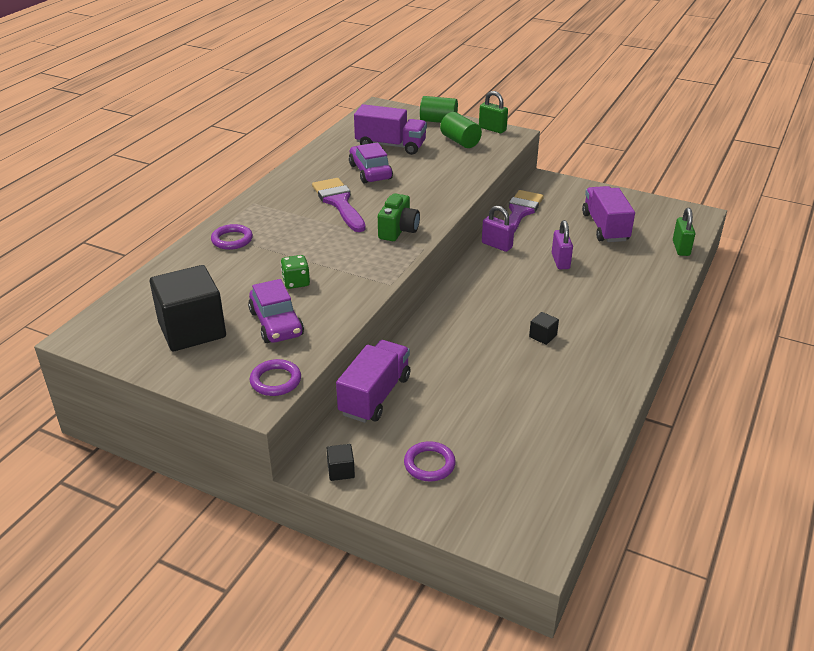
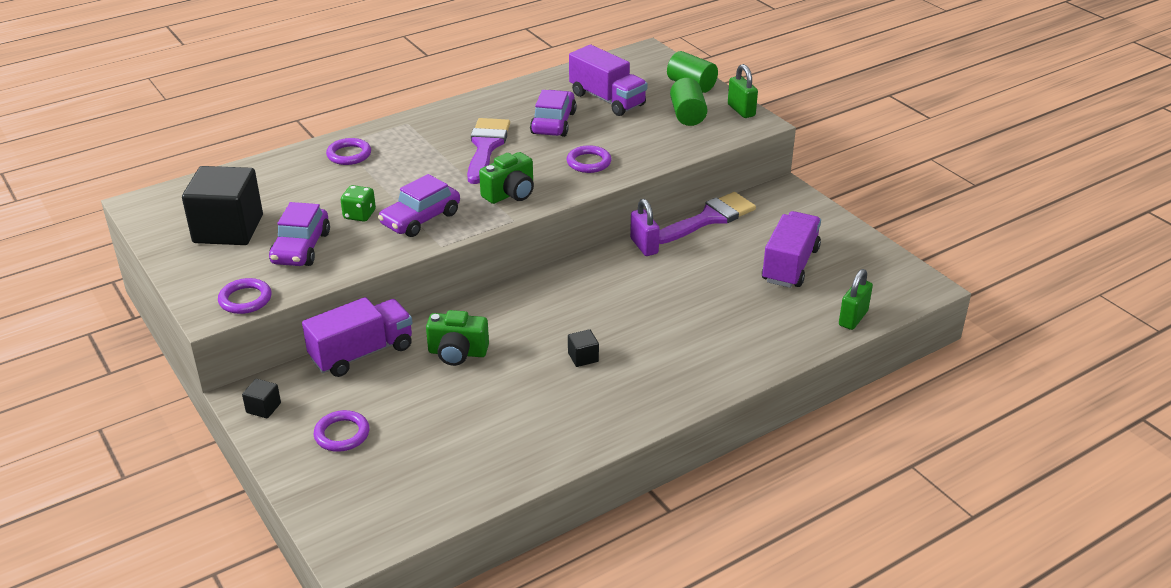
camera: 30 degrees right, 0 degrees up
(350, 270) = (420, 219): none -> purple car
(429, 192) = (588, 162): none -> purple ring
(449, 367) = (457, 353): none -> green camera
(560, 261) = (693, 286): purple padlock -> none

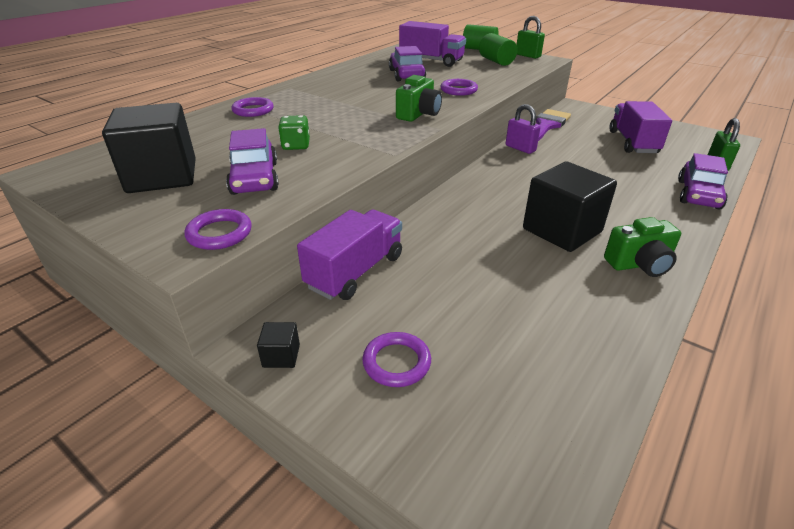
camera: 20 degrees left, 0 degrees up
(420, 219) = (357, 140): purple car -> purple car (698, 194)
(457, 353) = (449, 251): green camera -> green camera (639, 264)
(486, 147) = (368, 92): purple brush -> none
(583, 357) = (562, 230): black cube -> black cube, size x2.44

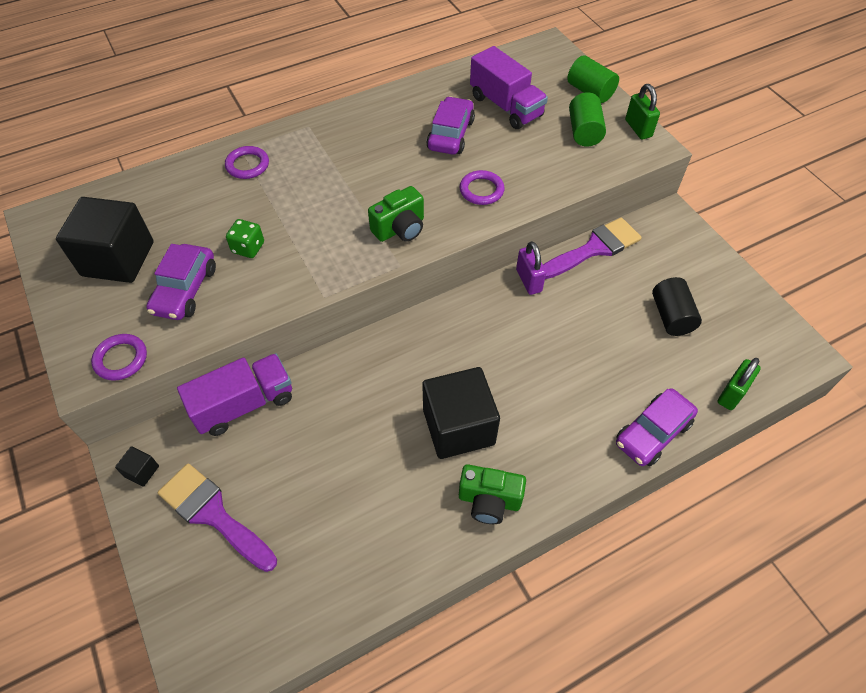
camera: 25 degrees right, 20 degrees up
(396, 362) = (213, 514): purple ring -> purple brush
(632, 142) = (671, 316): purple truck -> black cylinder

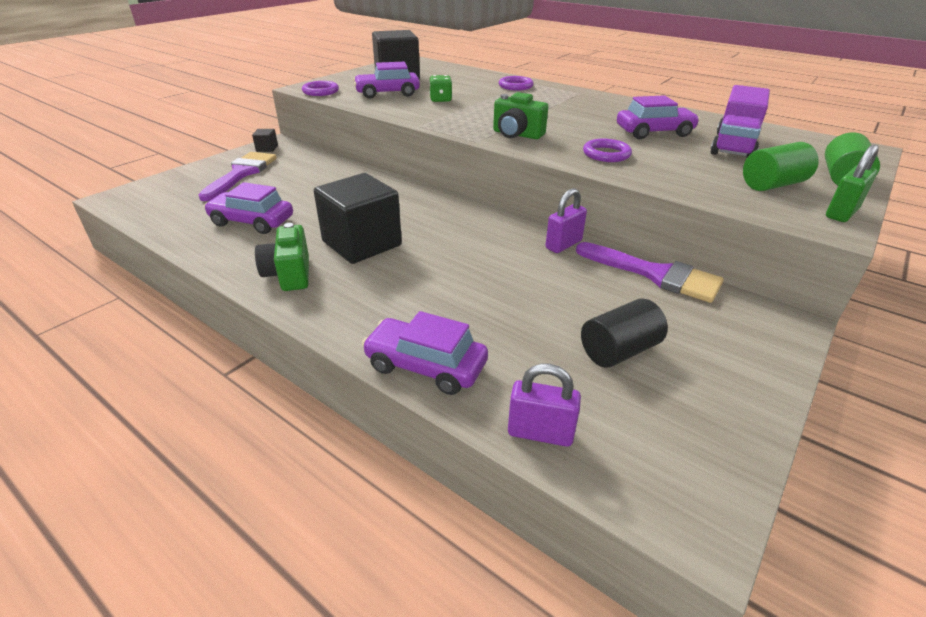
camera: 65 degrees right, 20 degrees down
(244, 404) = (334, 163): purple truck -> none
(361, 519) = (252, 222): none -> purple car
(731, 393) = (540, 433): green padlock -> purple padlock

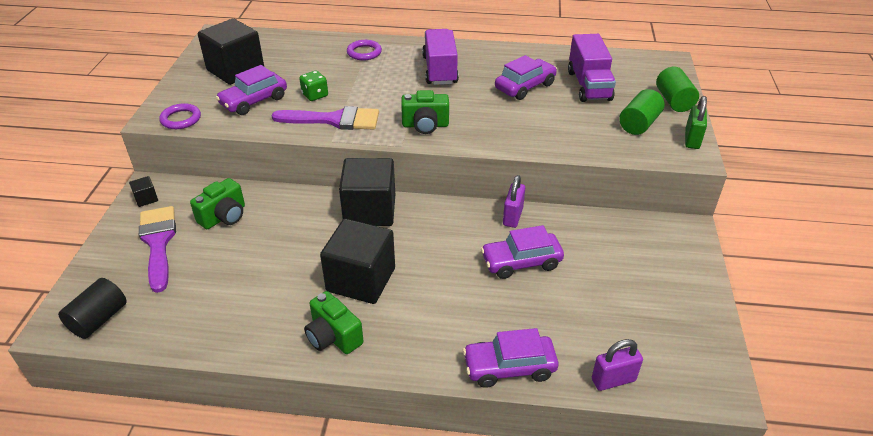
camera: 30 degrees left, 5 degrees up
(252, 222) = (238, 296): purple car -> purple car (521, 262)
(306, 172) = (224, 216): none -> green camera
(426, 201) = (370, 210): none -> black cube
(574, 107) = (440, 70): none -> purple truck
(606, 154) = (511, 127): purple ring -> none
(619, 350) = (613, 297): black cylinder -> black cylinder (99, 319)
(655, 274) = (591, 220): purple brush -> purple brush (334, 120)

